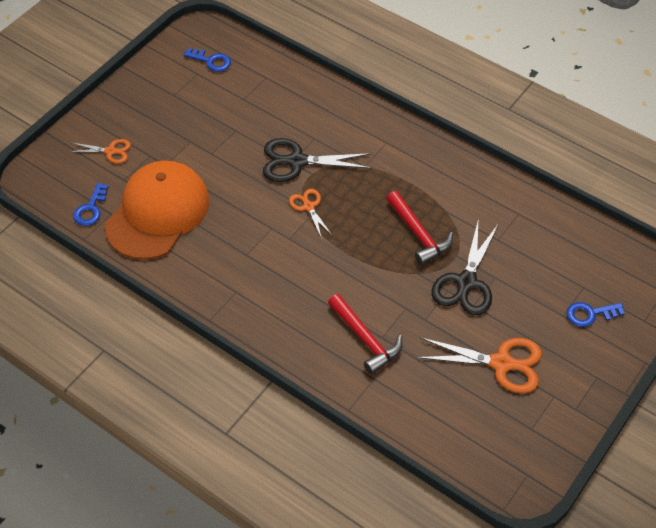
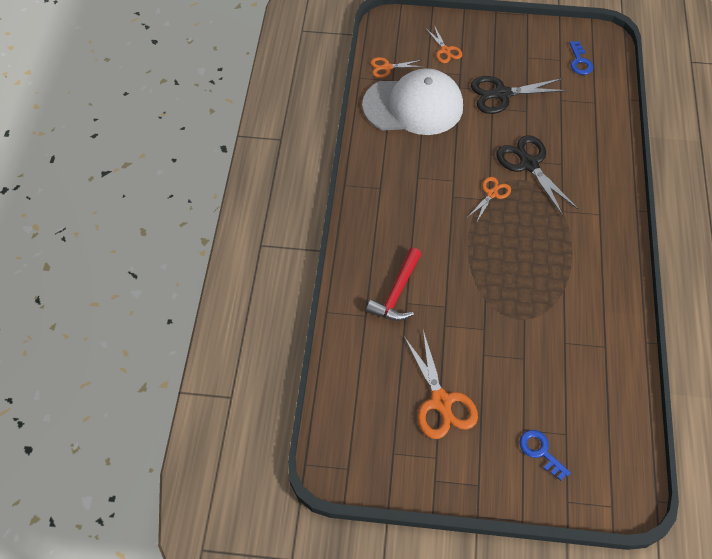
camera: 60 degrees right, 5 degrees up
(90, 209) = (387, 67): blue key -> orange scissors
(158, 213) = (413, 106): orange cap -> white cap
(418, 234) = (524, 281): red hammer -> none
(466, 282) = (502, 339): black scissors -> black scissors (502, 94)

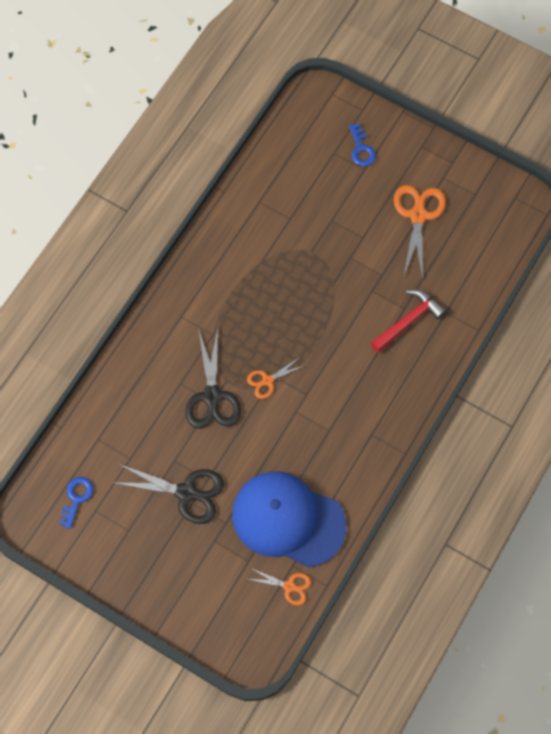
camera: 155 degrees left, 10 degrees up
(413, 106) = (288, 519): white cap -> blue cap
(445, 50) = (212, 581): orange scissors -> none

